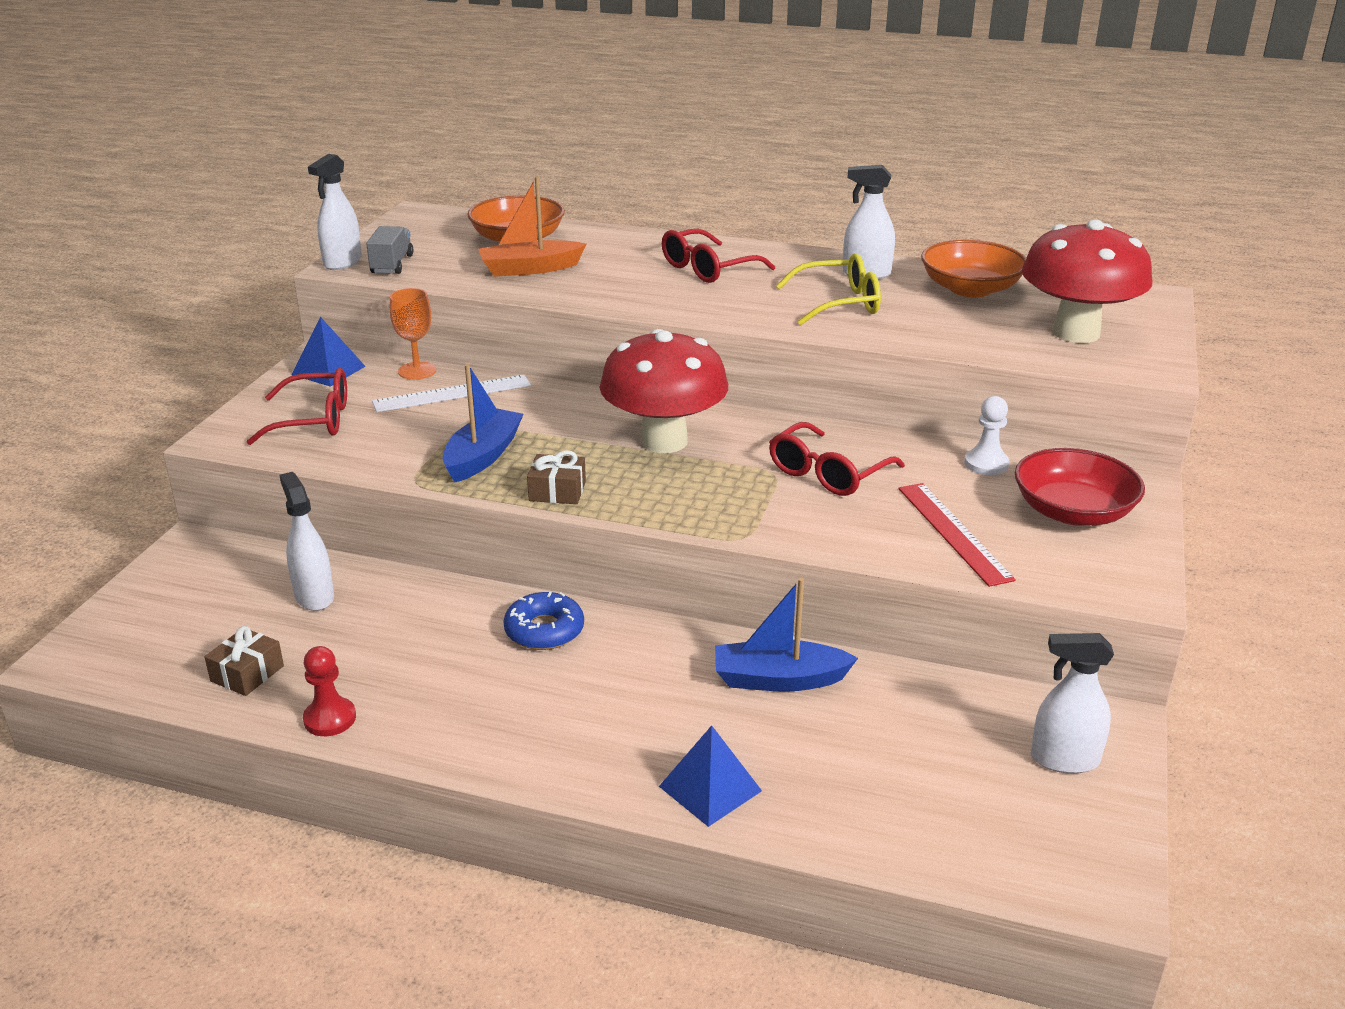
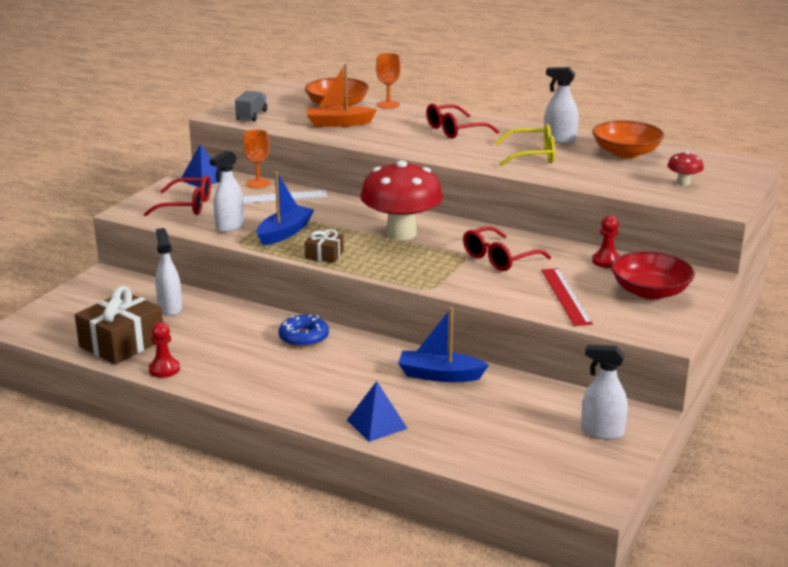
camera: 10 degrees right, 5 degrees down
(247, 673) = (122, 343): brown gift -> brown gift, size x1.94
(342, 262) = (221, 113): white spray bottle -> white spray bottle (230, 226)
(593, 233) = (388, 105): none -> orange goblet
(986, 464) = (606, 261): white pawn -> red pawn
(1076, 333) = (683, 183): red mushroom -> red mushroom, size x0.43

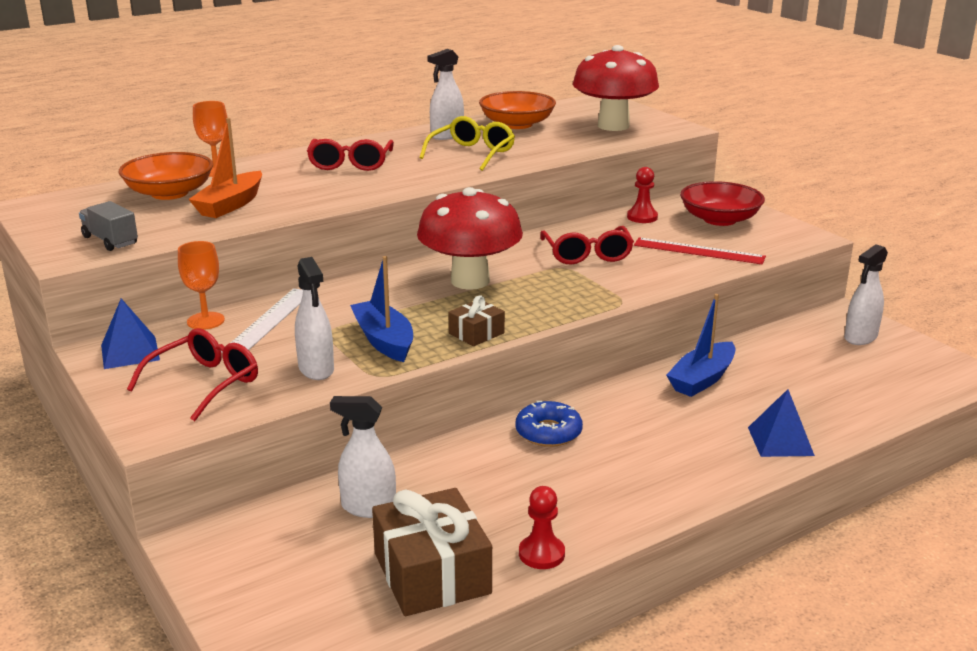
camera: 60 degrees left, 0 degrees up
(683, 183) = (613, 126): red mushroom -> red mushroom, size x2.35

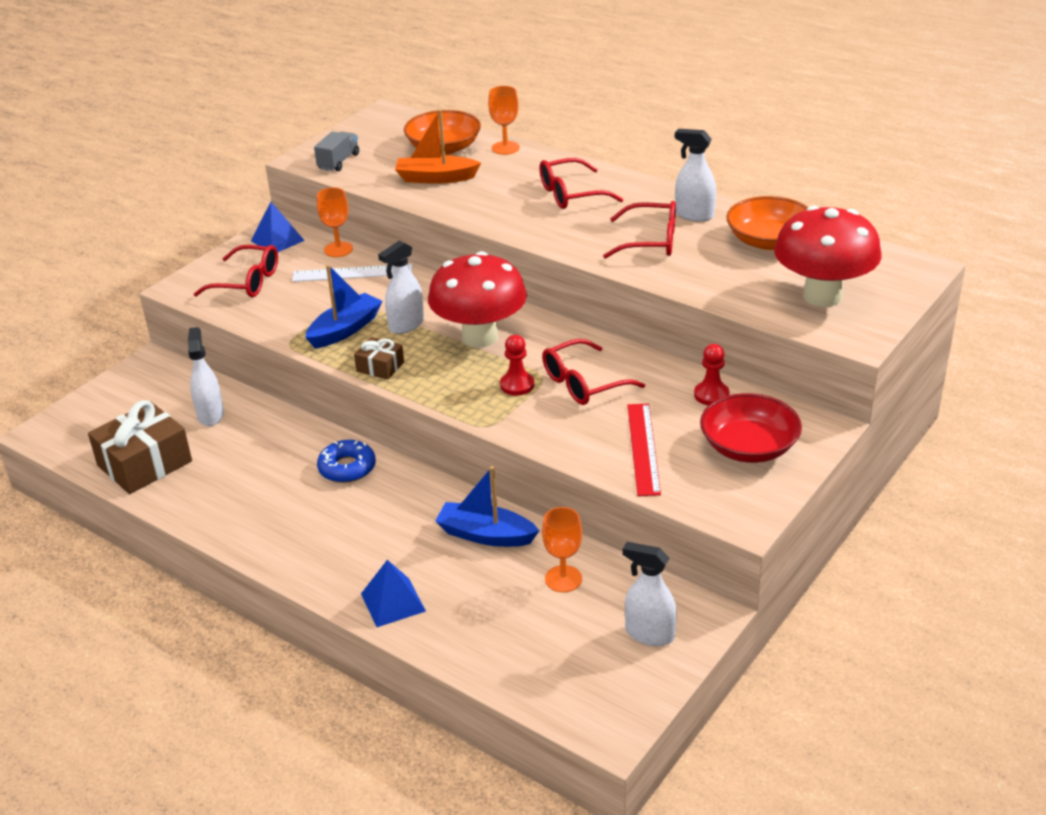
camera: 70 degrees right, 10 degrees up
(316, 369) = (286, 316): white spray bottle -> white spray bottle (406, 325)
(472, 153) = (651, 241): yellow glasses -> red glasses
(541, 554) = (180, 505): red pawn -> red pawn (517, 385)
(779, 357) = (563, 579): none -> orange goblet

